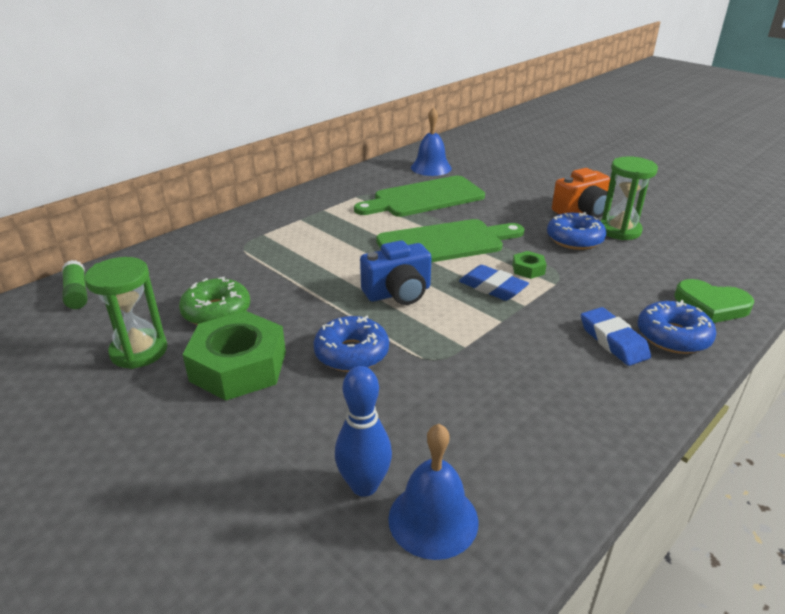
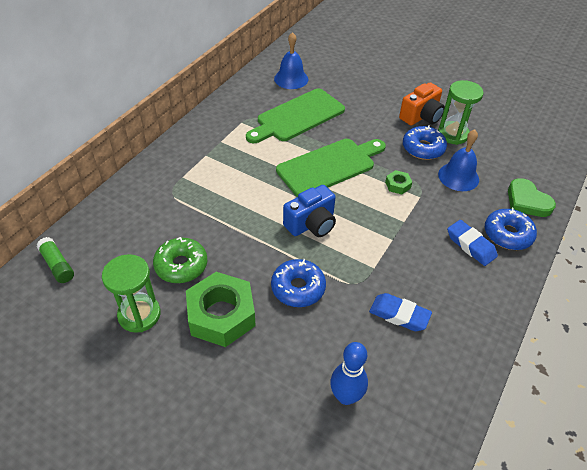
camera: 15 degrees left, 15 degrees up
(433, 519) = (396, 412): blue bell -> blue bell (458, 177)
(492, 288) = (377, 208): blue eraser -> blue eraser (399, 315)
(711, 305) = (527, 201): green heart -> green heart turned 45 degrees clockwise

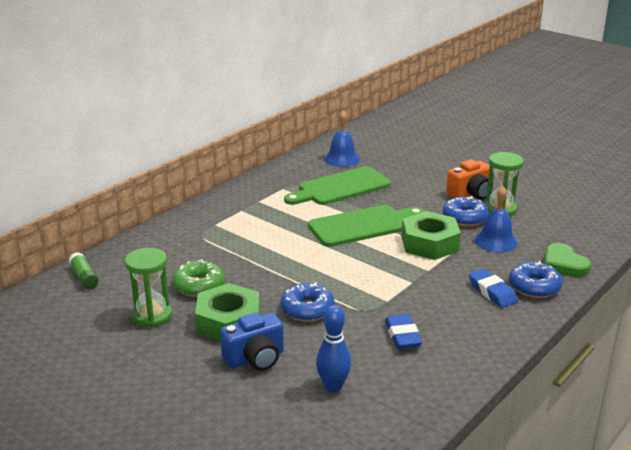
camera: 10 degrees right, 20 degrees down
(311, 224) = (333, 266): blue camera -> blue camera (255, 358)
(397, 185) = (429, 243): green nut -> green nut, size x2.29
(399, 315) = (402, 335): blue eraser -> blue eraser turned 45 degrees clockwise

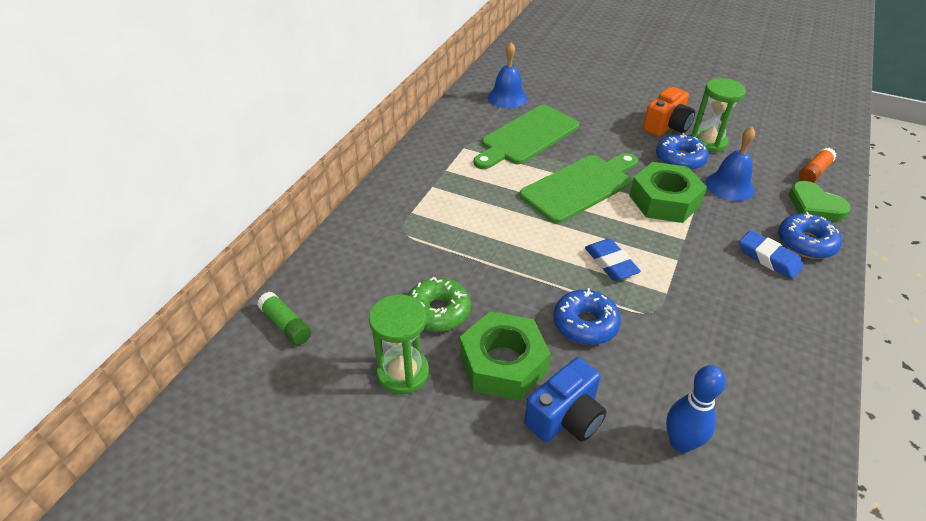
camera: 15 degrees left, 15 degrees up
(402, 335) = (713, 343): blue eraser -> blue eraser (611, 263)
(583, 241) = (814, 172): none -> orange glue stick

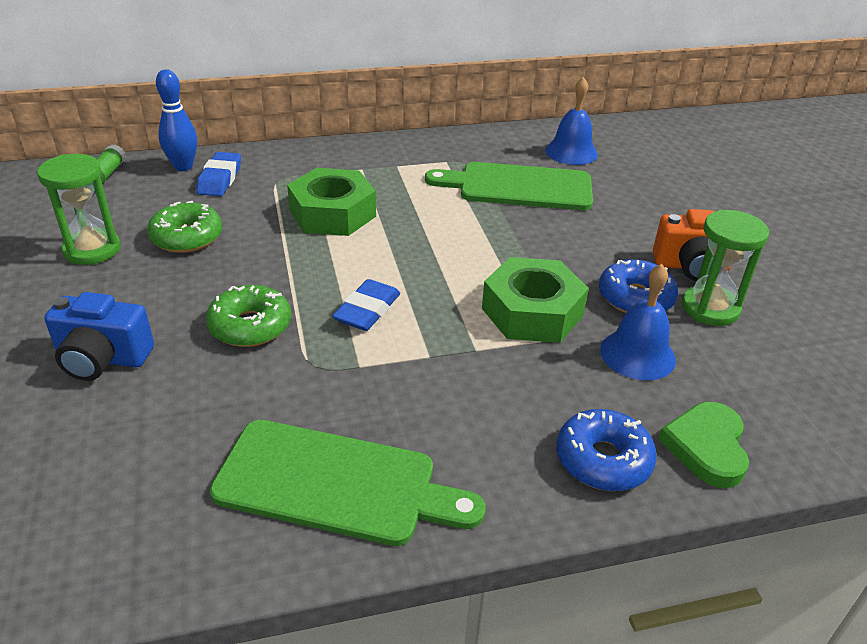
camera: 50 degrees right, 5 degrees down
(503, 363) = (148, 297): green nut -> green nut (332, 213)
(580, 186) = (477, 247): green cutting board -> green cutting board (336, 484)
(585, 324) = (250, 326): blue donut -> green donut
(681, 443) = (121, 451): blue bowling pin -> blue bowling pin (183, 166)
(768, 258) = (523, 432): blue eraser -> blue eraser (220, 179)
(814, 172) = (793, 425): orange glue stick -> none

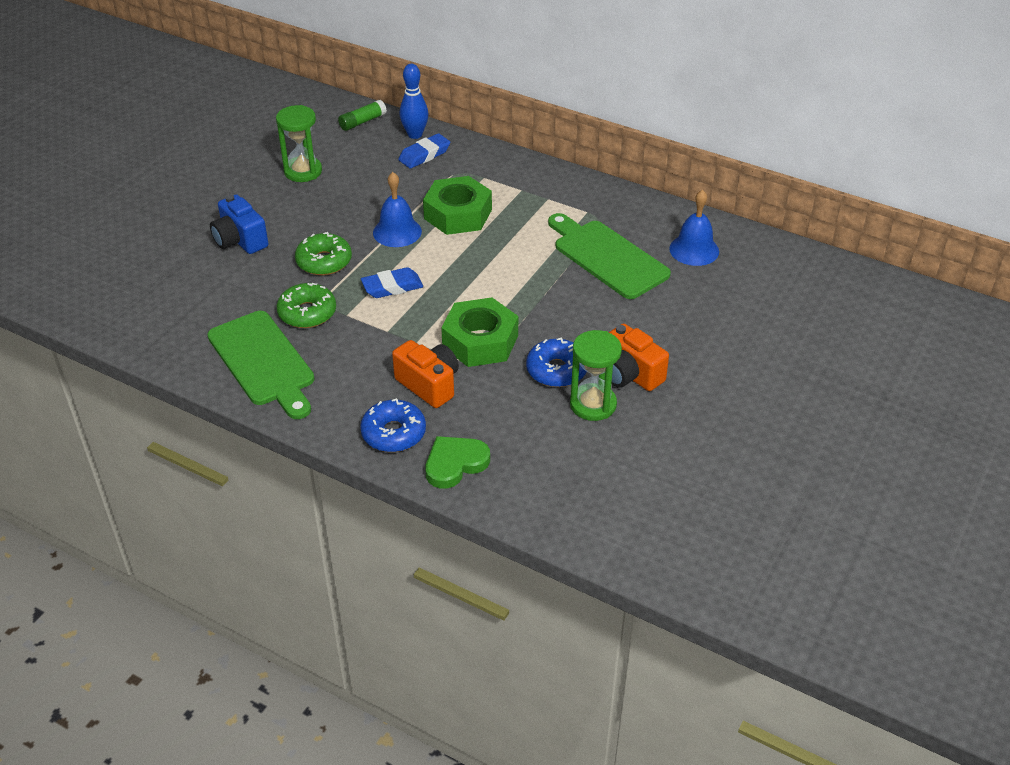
camera: 45 degrees right, 5 degrees up
(187, 237) = (358, 188): green donut -> green donut (307, 313)
(554, 384) = (429, 385): none -> orange camera
(637, 354) = (500, 400): blue bell -> blue bell (397, 232)

